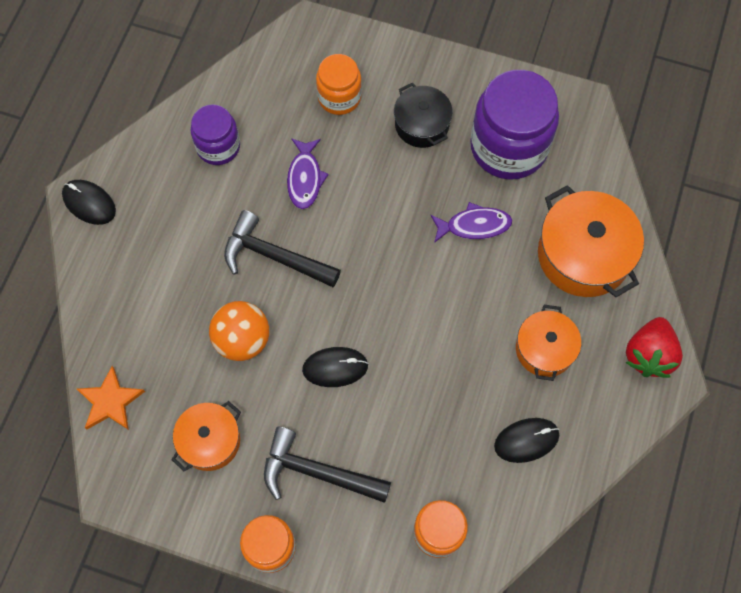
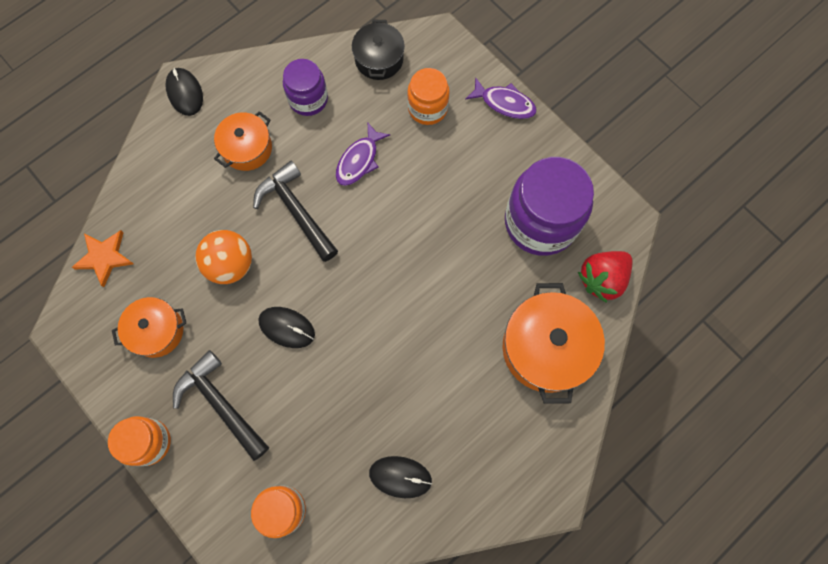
camera: 30 degrees right, 5 degrees up
(422, 124) = (480, 165): black pot -> black pot (379, 59)
(474, 225) = (470, 273): purple fish -> purple fish (504, 103)
(544, 349) = (463, 409): orange pot -> orange pot (247, 148)
(648, 355) = (548, 465): red strawberry -> red strawberry (602, 279)

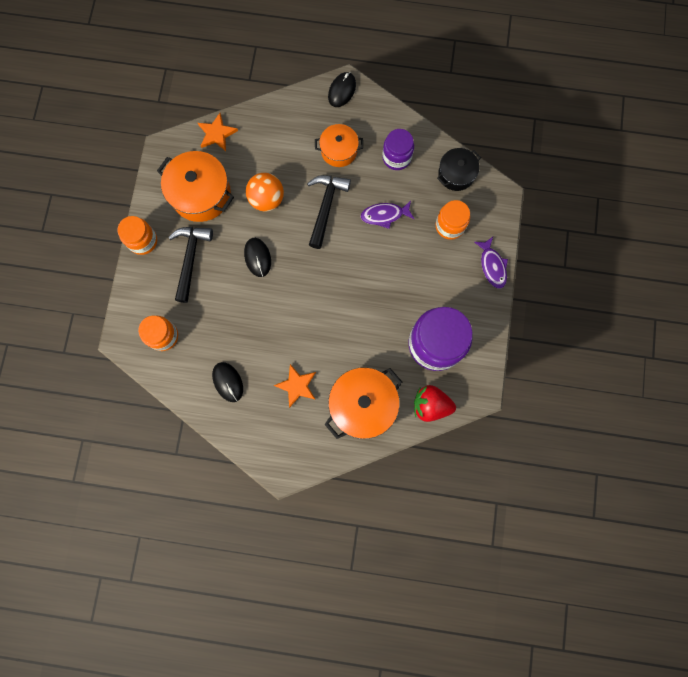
camera: 50 degrees right, 5 degrees up
(157, 331) = (201, 194): orange pot -> orange pot, size x1.63
(468, 402) = (297, 386): none -> orange star

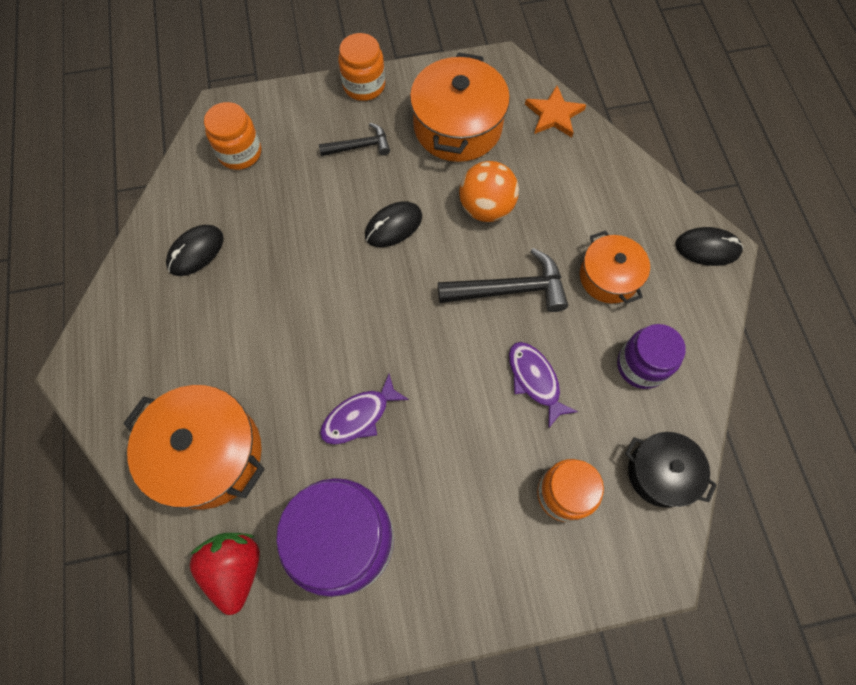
camera: 70 degrees right, 10 degrees down
(190, 259) = (359, 146): black hammer -> black hammer, size x0.60
(297, 386) = (214, 345): orange star -> none
(492, 266) = (522, 596): purple fish -> purple fish (359, 416)

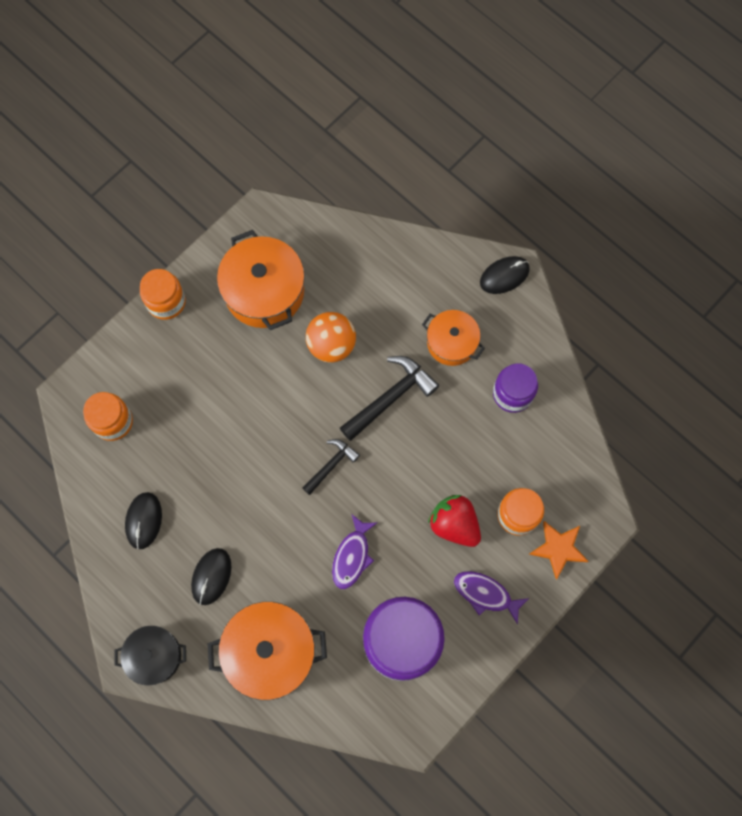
camera: 35 degrees left, 5 degrees up
(235, 568) = (346, 707): red strawberry -> red strawberry (454, 524)
(359, 146) = (202, 356): black hammer -> black hammer (331, 465)
(393, 226) = (275, 404): black mouse -> black mouse (211, 576)
(535, 380) = (450, 451): purple fish -> purple fish (485, 594)
(554, 115) = (329, 235): orange star -> orange star (558, 548)
(660, 473) = (568, 459): black pot -> black pot (154, 656)

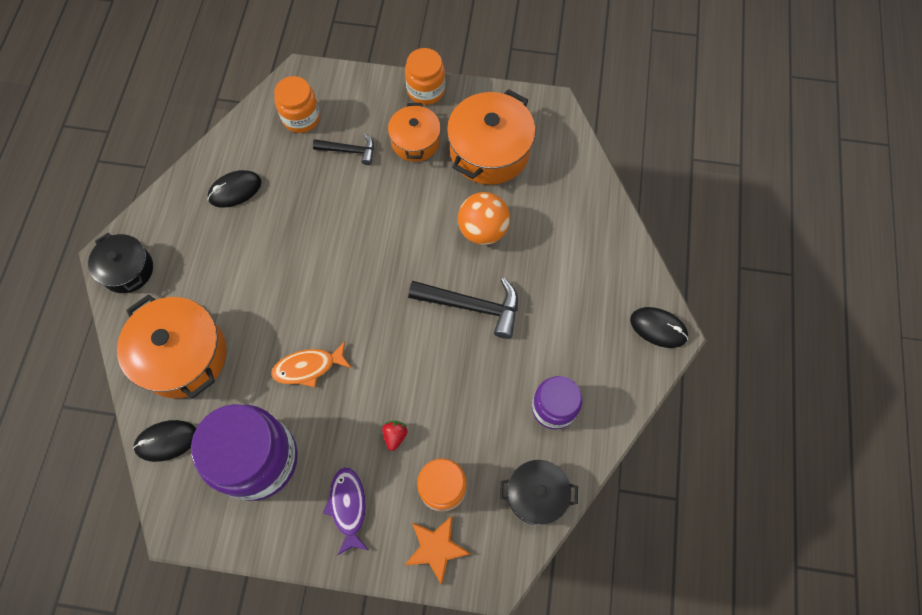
camera: 55 degrees right, 5 degrees down
(211, 576) = (220, 269): black mouse -> black mouse (166, 441)
(331, 465) = (377, 298): black hammer -> black hammer (349, 151)
(352, 556) = (308, 367): purple fish -> orange fish
(451, 342) = (560, 324): orange pot -> orange pot (415, 141)
(454, 524) = (395, 436): red strawberry -> red strawberry, size x0.49
(567, 451) = (536, 494): none -> black pot

